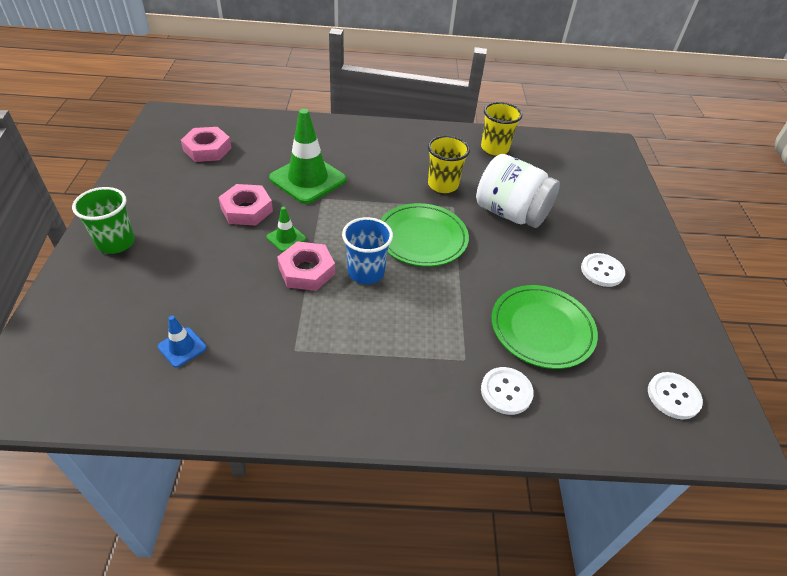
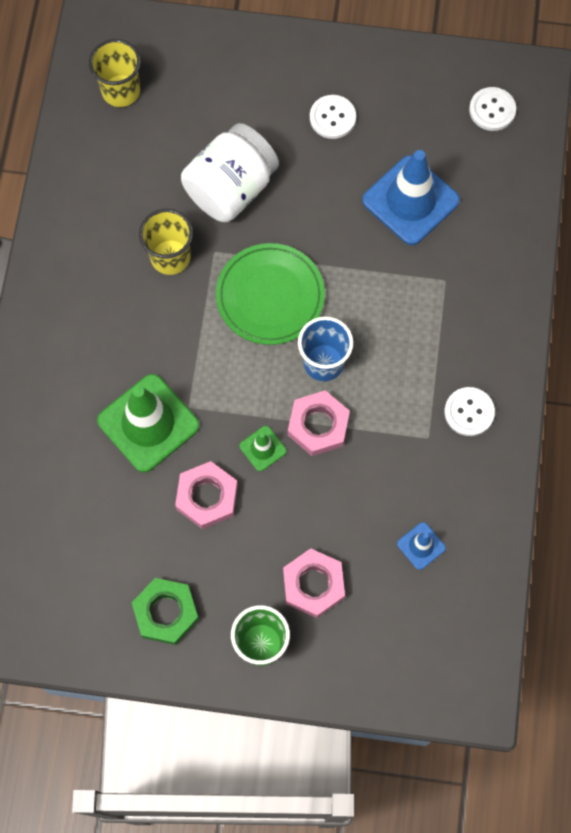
camera: 80 degrees left, 25 degrees up
(156, 192) = (166, 612): none -> green nut
(207, 149) = (69, 559): pink nut -> pink nut (313, 585)
(494, 148) = (93, 177): yellow cup -> yellow cup (121, 91)
(506, 391) = (482, 251): white button -> white button (469, 412)
(542, 329) = (410, 200): green plate -> blue traffic cone

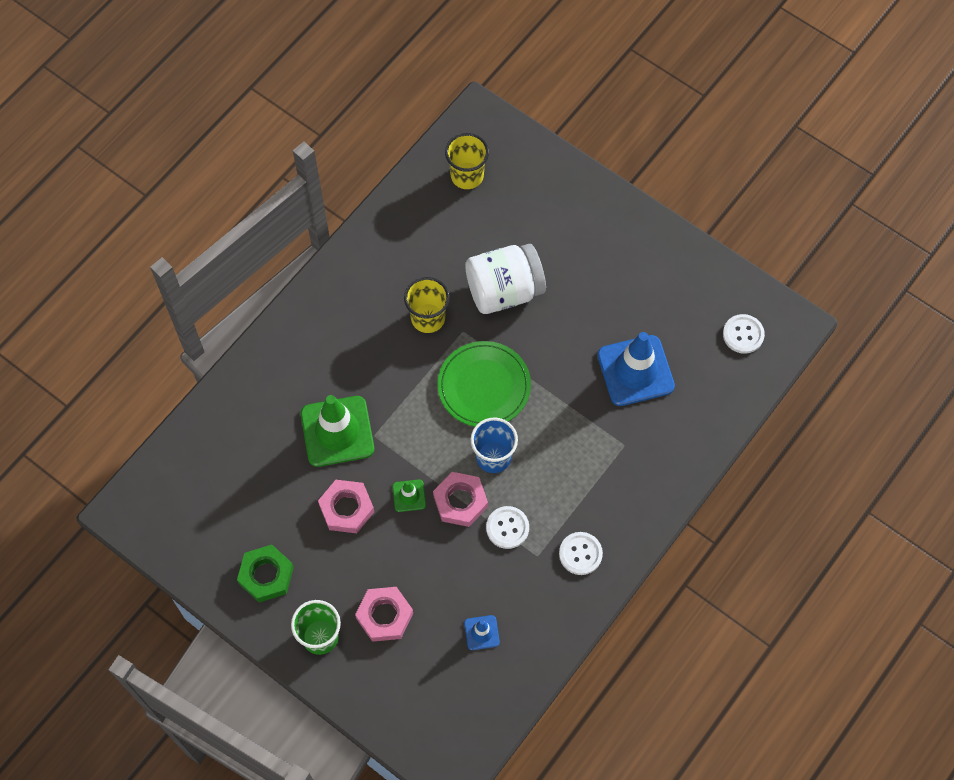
camera: 30 degrees right, 5 degrees down
(332, 118) = (614, 277): white button -> white button (507, 528)

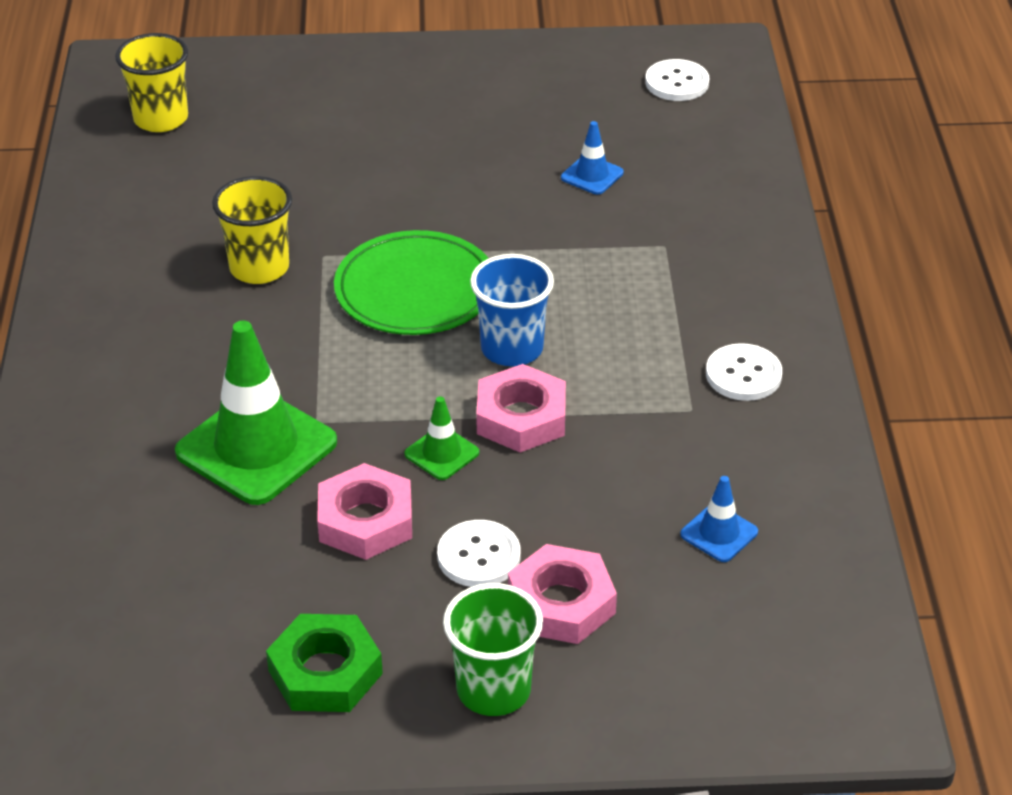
camera: 40 degrees left, 25 degrees down
(504, 291) = (335, 192): white jar -> none
(507, 528) = (617, 406): white button -> white button (479, 556)
(635, 371) = (592, 175): blue traffic cone -> blue traffic cone, size x0.46

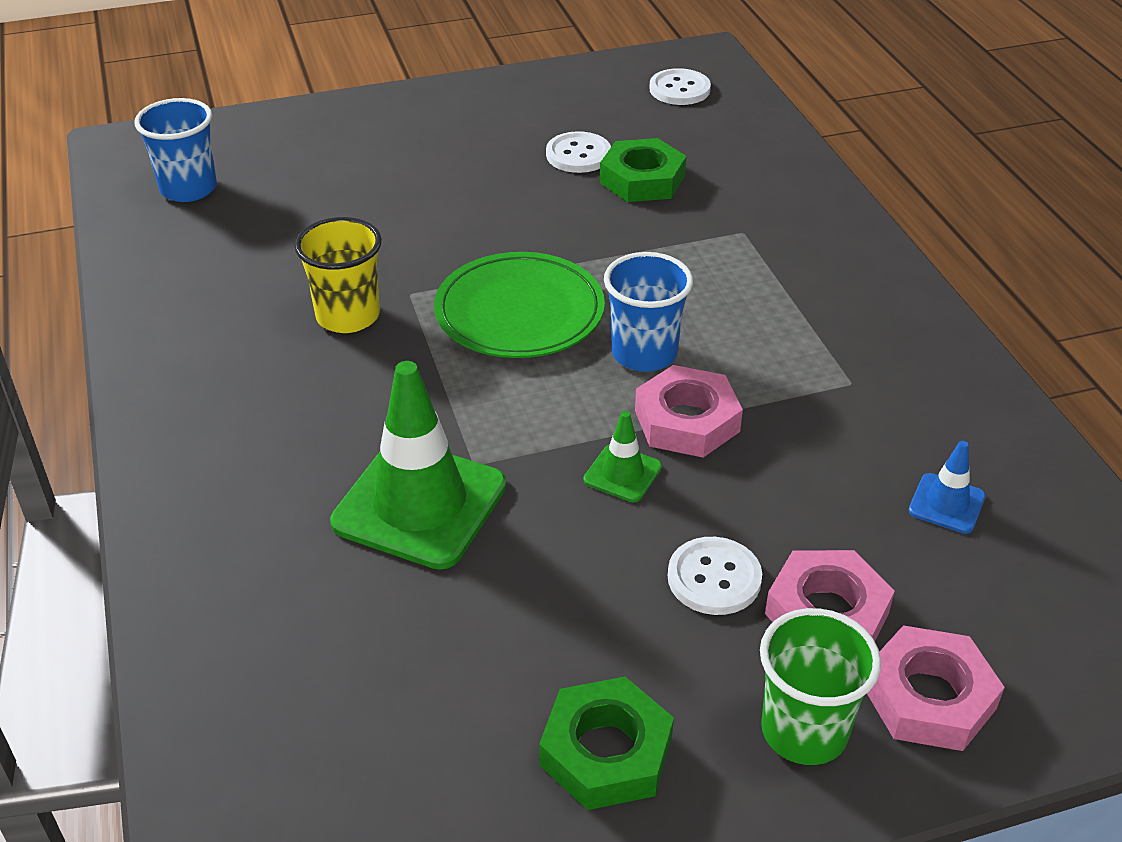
camera: 15 degrees left, 0 degrees up
(161, 119) = (188, 189): yellow cup -> blue cup
(365, 520) = (574, 562): pink nut -> pink nut (929, 697)
(592, 175) = (642, 179): blue traffic cone -> green nut
(743, 375) = (882, 340): white button -> white button (578, 155)

